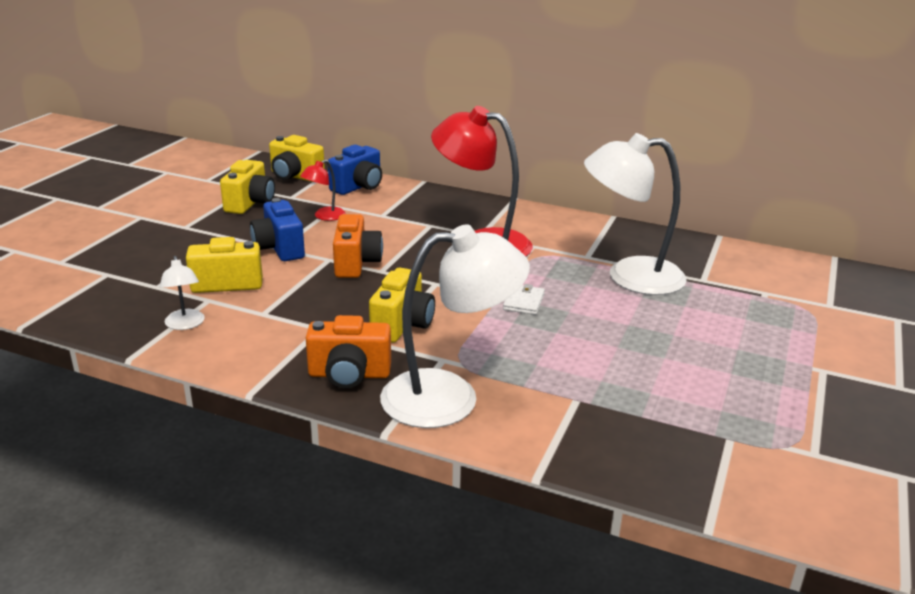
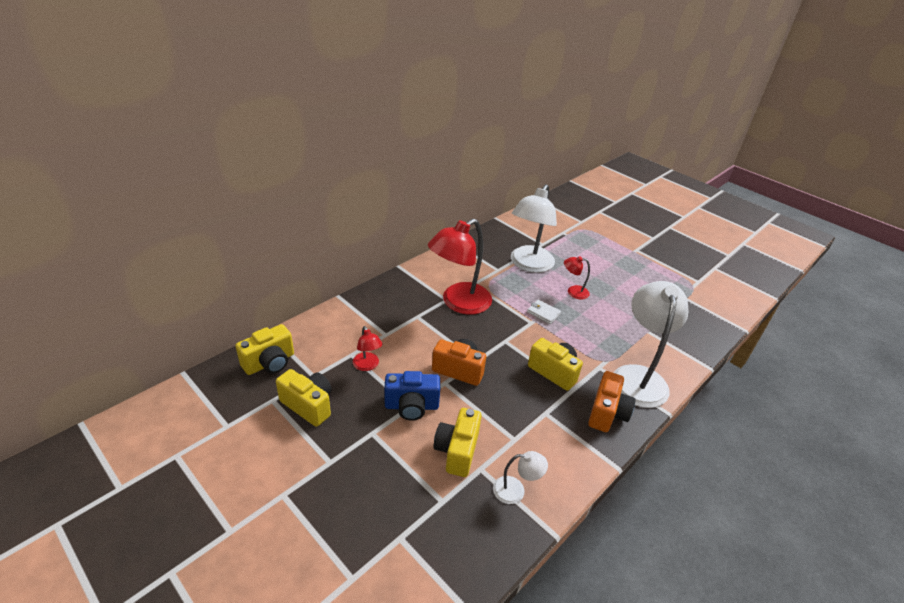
camera: 70 degrees left, 10 degrees up
(358, 187) = (323, 332): blue camera -> none
(605, 319) = (573, 292): none -> red lamp

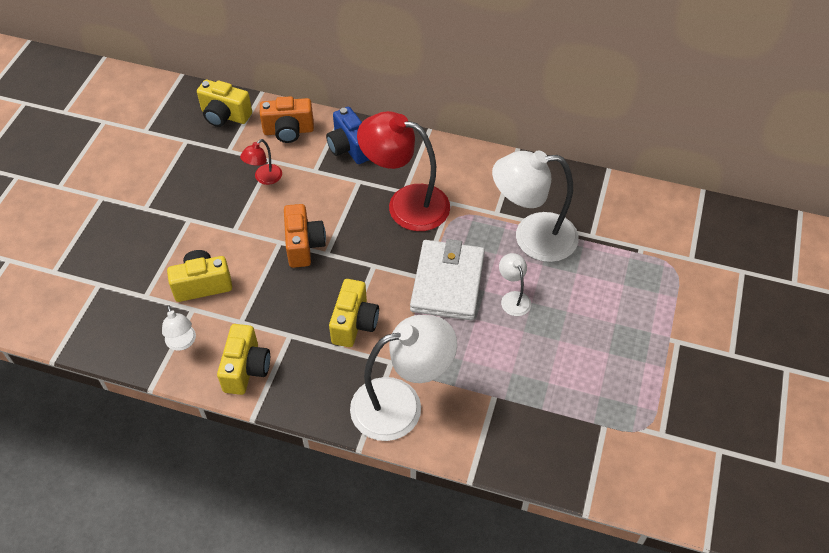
camera: 65 degrees right, 15 degrees up
(308, 405) = (194, 165): yellow camera -> yellow camera (246, 369)
(411, 406) = (235, 231): blue camera -> blue camera (350, 148)
(543, 313) = (447, 282): white wallet -> white wallet, size x2.32
(573, 292) = (513, 298): red lamp -> white lamp
(607, 413) = (322, 388): orange camera -> orange camera (288, 131)

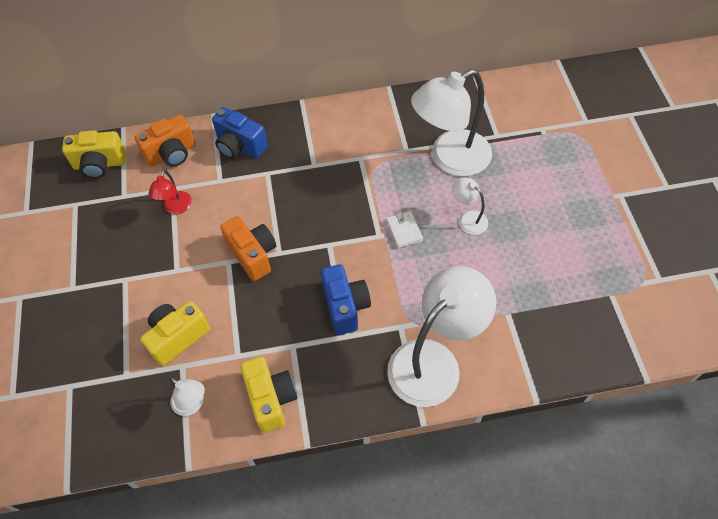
camera: 25 degrees left, 5 degrees up
(354, 323) = (345, 306): yellow camera -> blue camera
(406, 204) = (323, 176): red lamp -> none
(447, 282) = (404, 230): white wallet -> white wallet, size x0.43

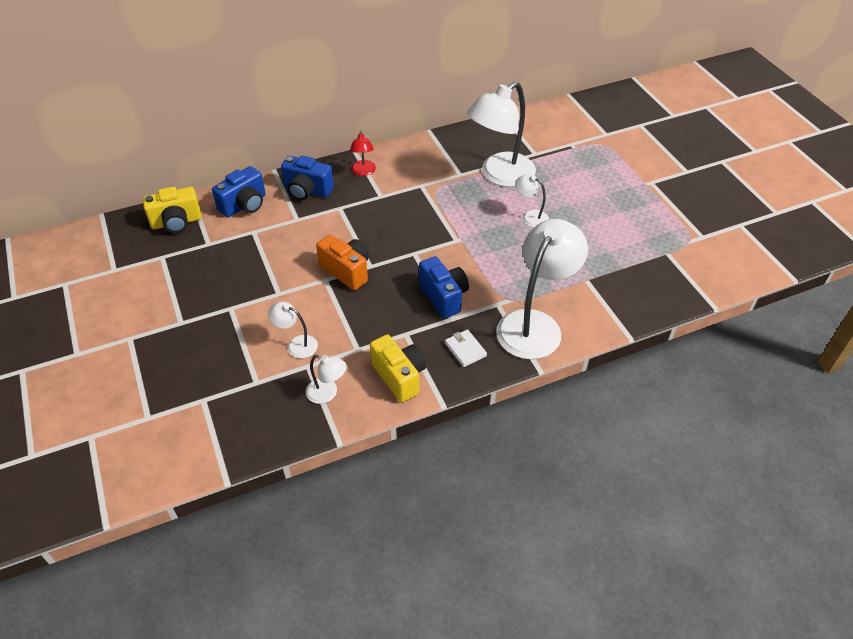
camera: 15 degrees left, 10 degrees down
(172, 154) = (244, 205): orange camera -> blue camera
(175, 208) = (262, 246): red lamp -> red lamp (363, 172)
(177, 337) = (296, 344): yellow camera -> white lamp
(404, 230) = (477, 233): white wallet -> white wallet (465, 349)

